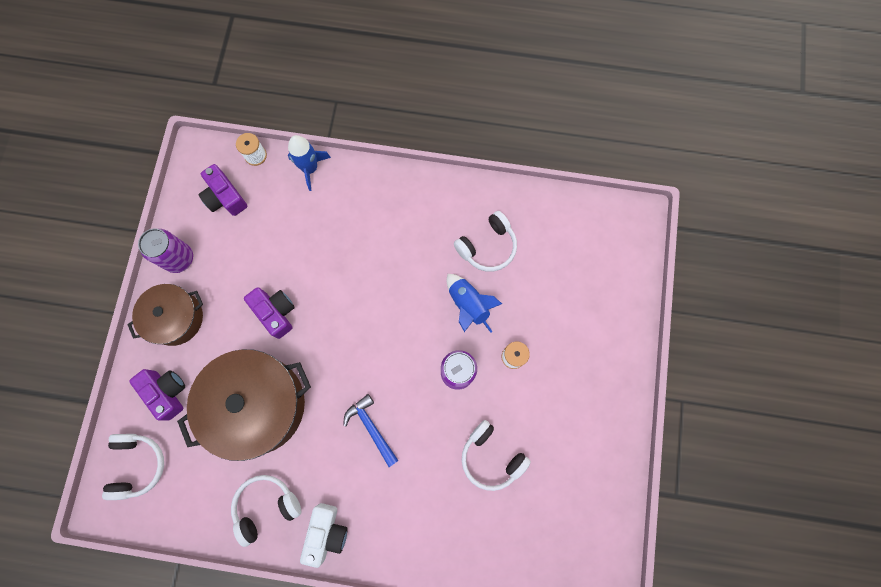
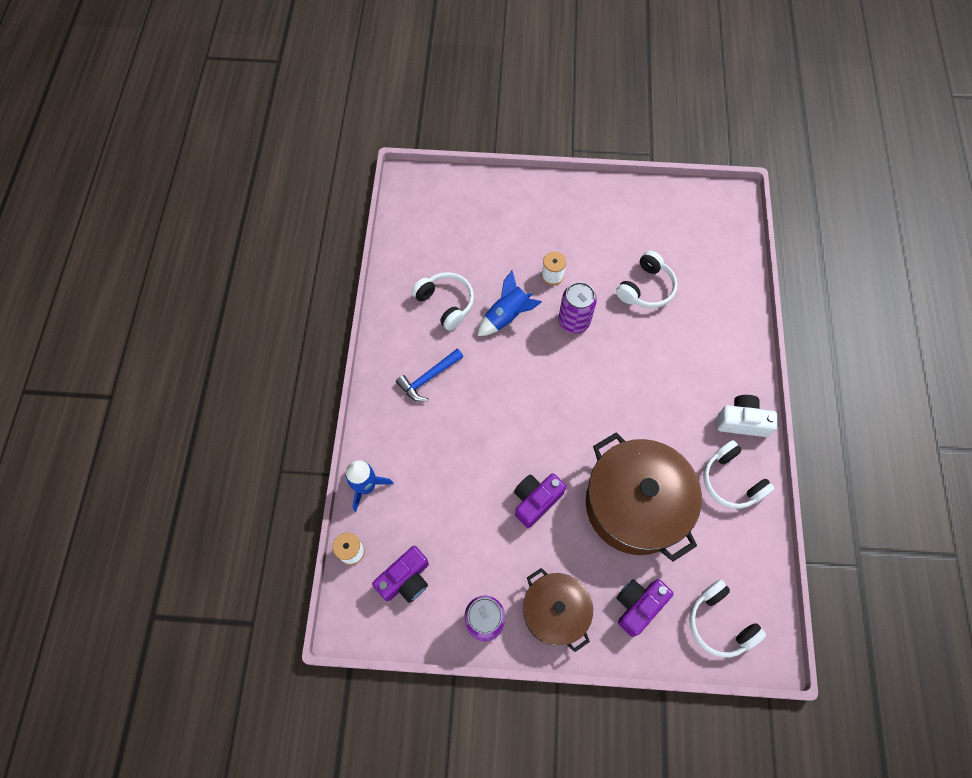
camera: 95 degrees left, 10 degrees down
(138, 465) = (719, 623): white headphones -> white headphones turned 120 degrees counterclockwise
(371, 428) = (639, 392): blue hammer -> blue hammer (429, 378)

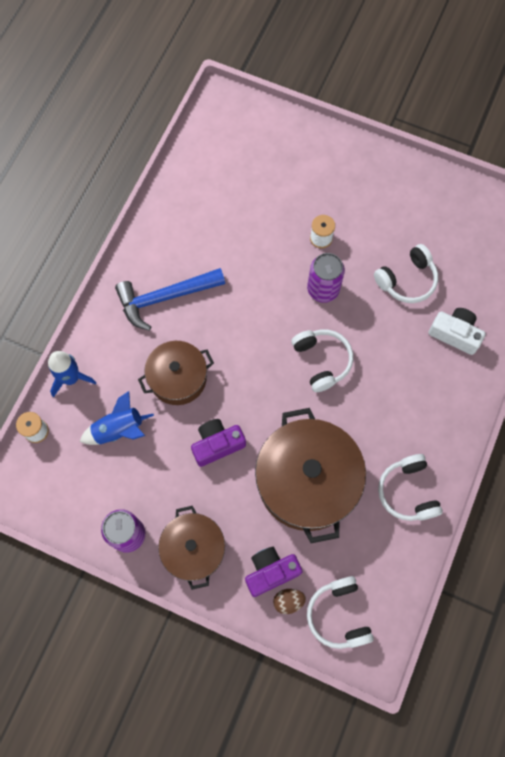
camera: 20 degrees right, 5 degrees up
(405, 579) = (73, 472): purple camera -> none
(429, 378) = (165, 298): blue hammer -> blue hammer, size x1.54
(446, 303) = (209, 232): white headphones -> white headphones (322, 361)
(472, 450) = (178, 378): none -> brown pot
(507, 316) = (261, 263): blue rocket -> blue rocket (119, 430)
(667, 628) = (288, 601): none -> brown egg
(742, 421) = (443, 440): white camera -> white camera (455, 334)

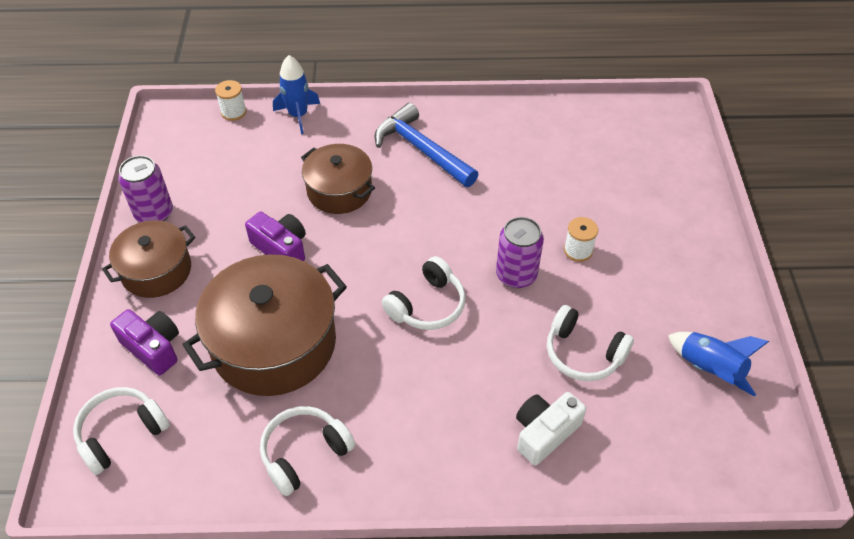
camera: 65 degrees right, 20 degrees down
(119, 430) = (261, 167): blue rocket -> blue rocket (709, 370)
(288, 601) = (123, 377): brown egg -> none
(455, 334) = (544, 432): white camera -> white camera turned 135 degrees counterclockwise

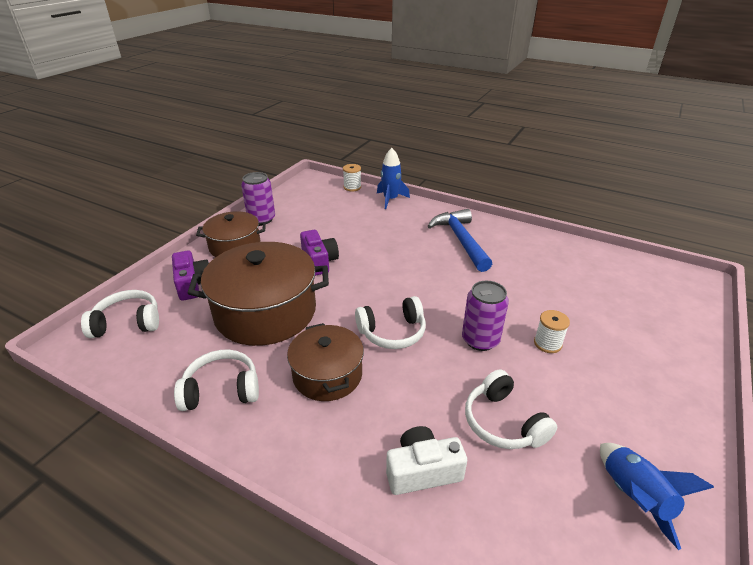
camera: 30 degrees right, 15 degrees down
(339, 190) = (384, 244): brown pot -> brown pot (327, 375)

